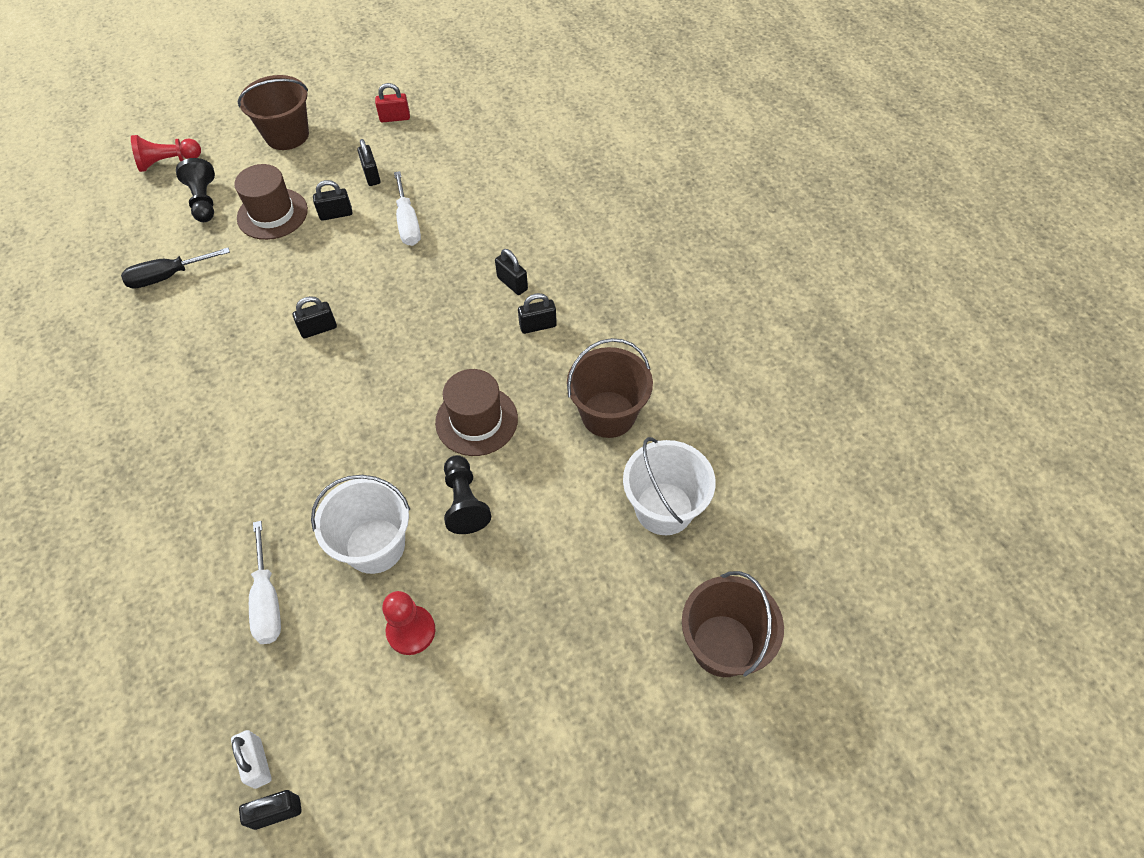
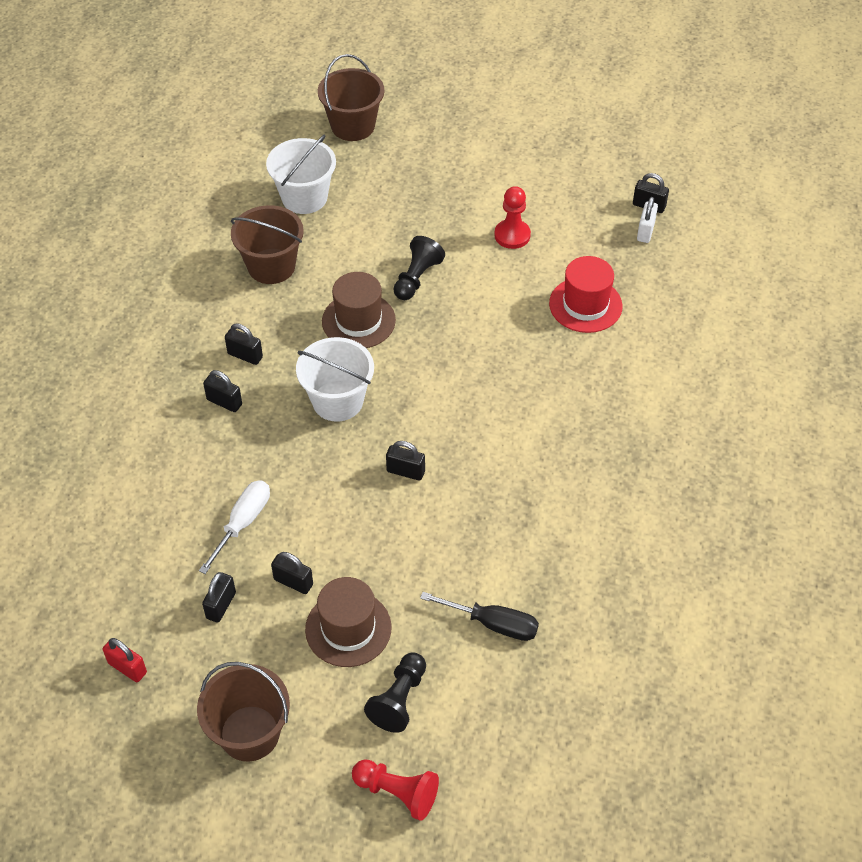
camera: 140 degrees left, 5 degrees down
(267, 600) = (585, 305): white screwdriver -> red hat
(375, 546) = (495, 291): white bucket -> white bucket (337, 401)
(512, 283) = (224, 402): black padlock -> black padlock turned 60 degrees counterclockwise

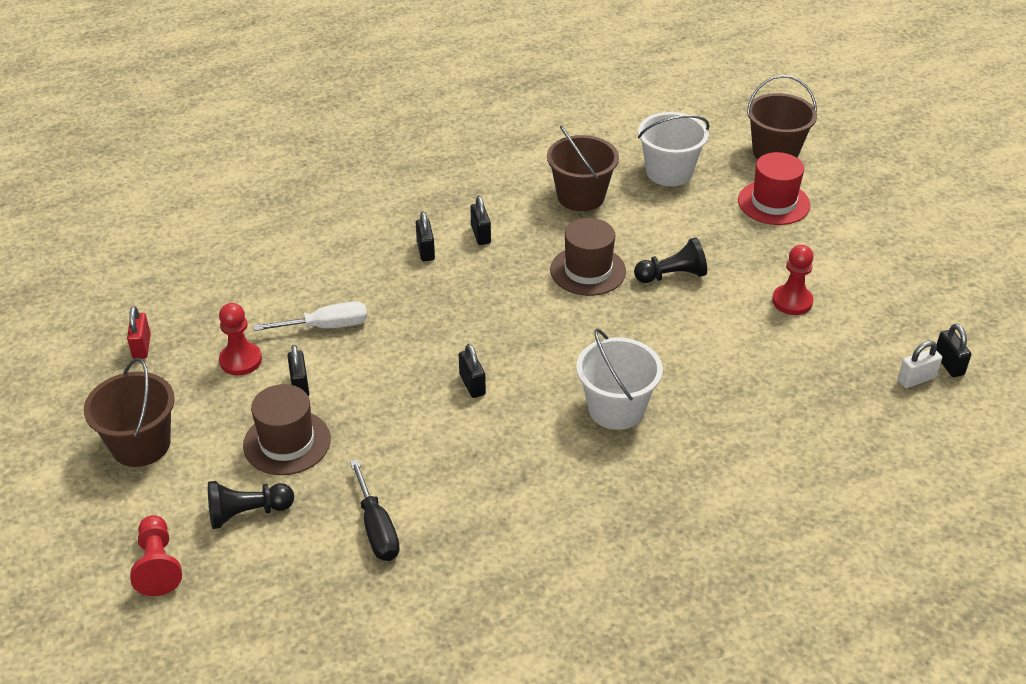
camera: 50 degrees right, 10 degrees down
(221, 605) = (240, 360): black padlock -> red pawn
(337, 401) = (496, 306): white bucket -> white bucket (616, 409)
(585, 305) = (779, 389): red hat -> red hat (773, 203)

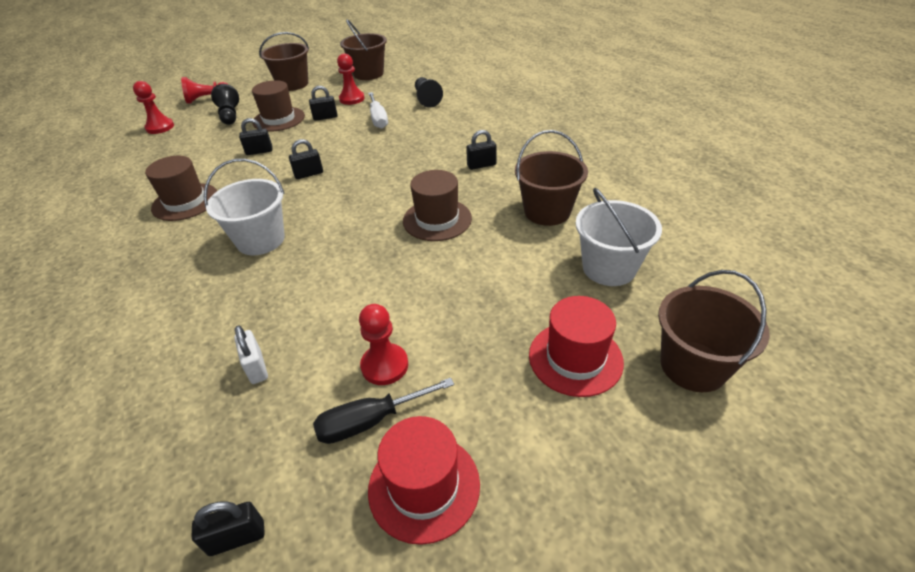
camera: 90 degrees right, 0 degrees up
(141, 347) = (368, 74): red padlock -> brown bucket
(263, 609) = (160, 127): none -> red pawn
(377, 528) = (196, 152): black screwdriver -> black screwdriver (371, 421)
(425, 251) = (459, 144): black padlock -> black padlock (259, 151)
(523, 504) = (185, 202): none -> brown hat
(672, 275) = (430, 271): black pawn -> black pawn (426, 99)
(893, 279) = (424, 486): none -> red hat
(916, 379) = (222, 487): white padlock -> white padlock (256, 367)

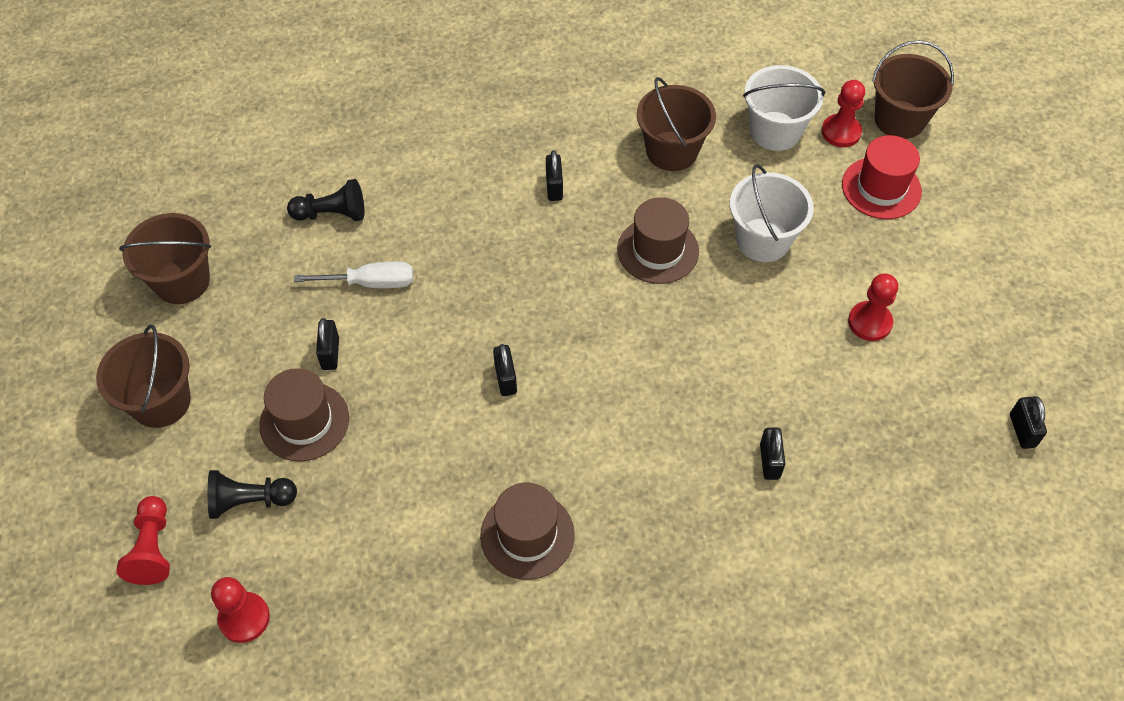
camera: 80 degrees left, 15 degrees up
(256, 367) = (857, 426): white padlock -> none
(259, 151) = (410, 446): black padlock -> black padlock (769, 461)
(260, 240) = (648, 432): white bucket -> white bucket (763, 240)
(352, 99) = (277, 313): red pawn -> red pawn (841, 132)
(371, 421) = (928, 338): black screwdriver -> none
(424, 486) = (989, 309): red hat -> none

